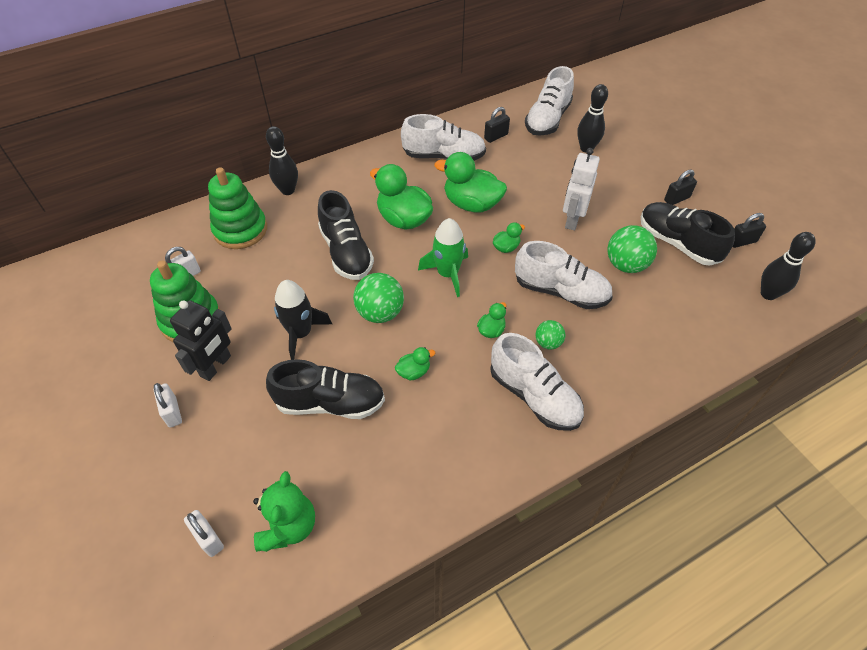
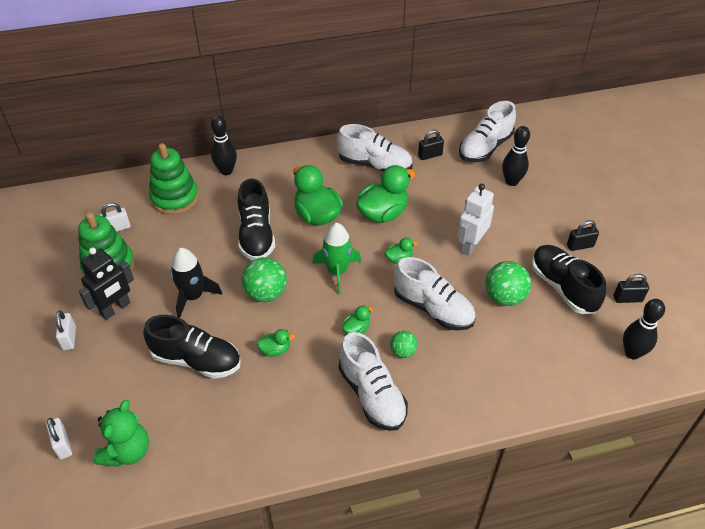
camera: 15 degrees right, 5 degrees down
(471, 204) = (383, 213): green duck -> green duck turned 105 degrees clockwise

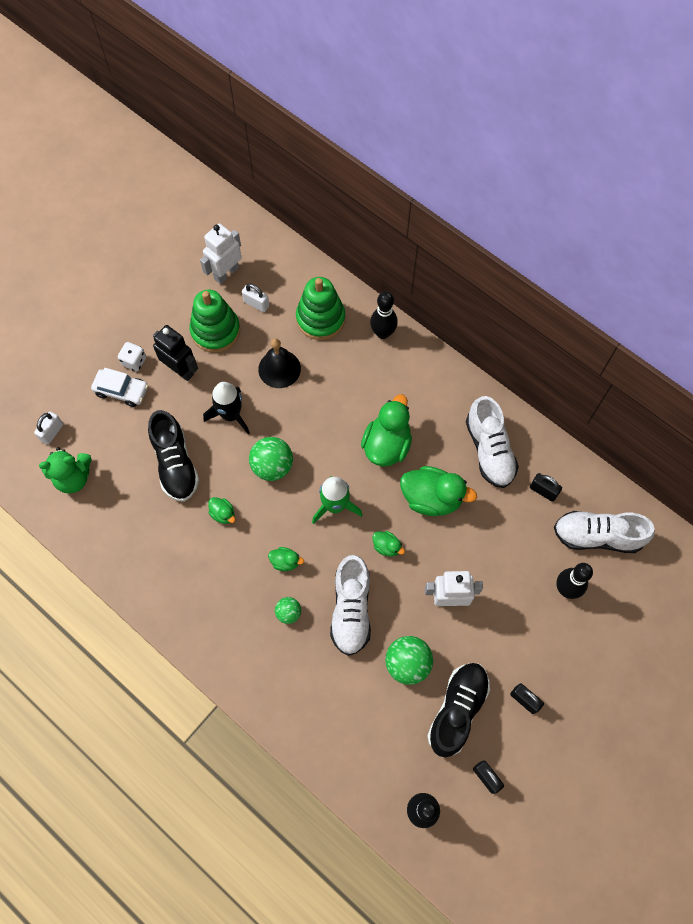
camera: 55 degrees right, 20 degrees up
(68, 232) = (226, 273): none -> white robot
(69, 338) = (134, 361): white padlock -> white dice
(85, 363) = (121, 390): none -> white car
(115, 309) = (181, 370): black robot -> black robot turned 150 degrees counterclockwise
(188, 244) = (279, 369): none -> black bell
(256, 235) = (328, 413): black shoe -> none
(372, 394) = (231, 615): white shoe -> none

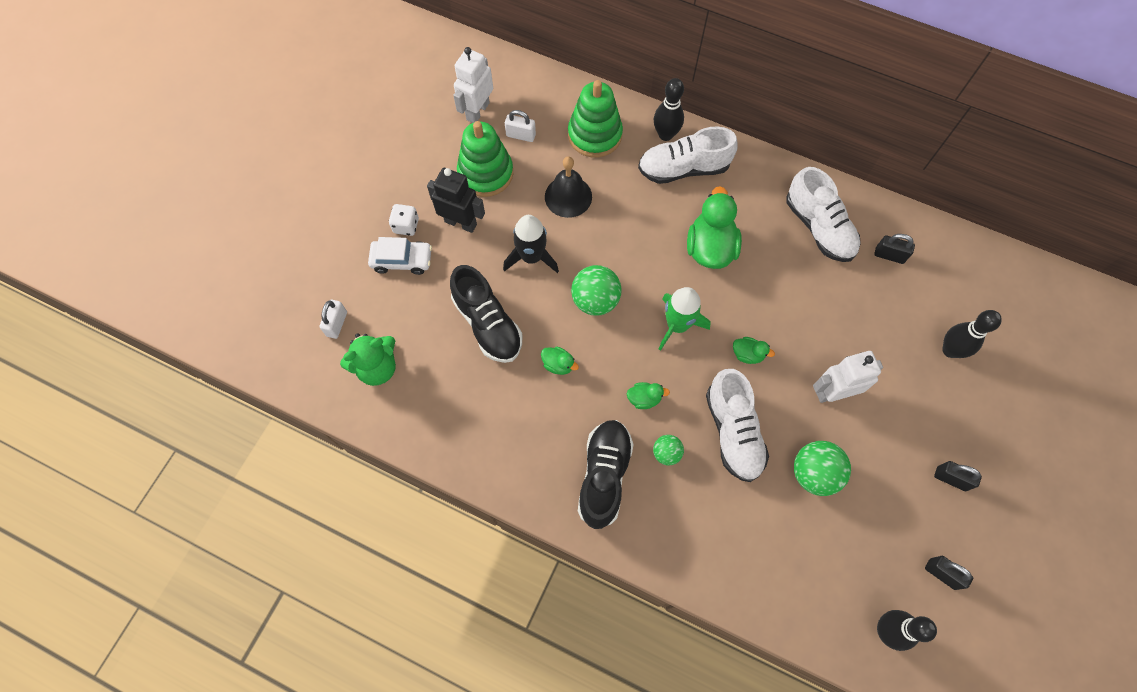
camera: 15 degrees left, 0 degrees up
(431, 498) = (777, 291): green duck -> none
(457, 710) = (884, 509): black shoe -> black shoe (604, 476)
(597, 536) = (961, 287): white shoe -> white shoe (683, 168)

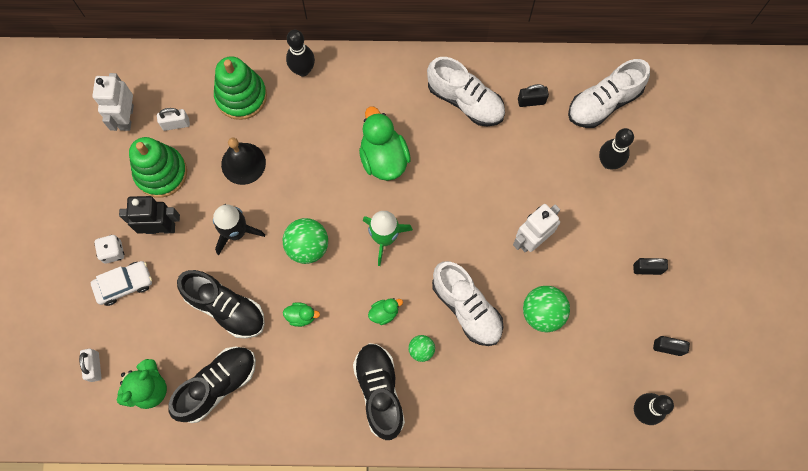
camera: 25 degrees left, 5 degrees up
(444, 395) = (217, 385): none -> black shoe
(683, 168) = (331, 95): white shoe -> white shoe (604, 103)
(747, 354) = (452, 237): green duck -> none

